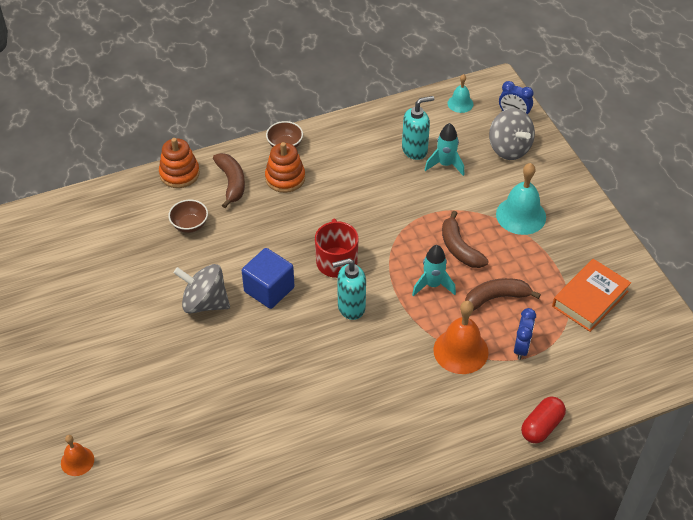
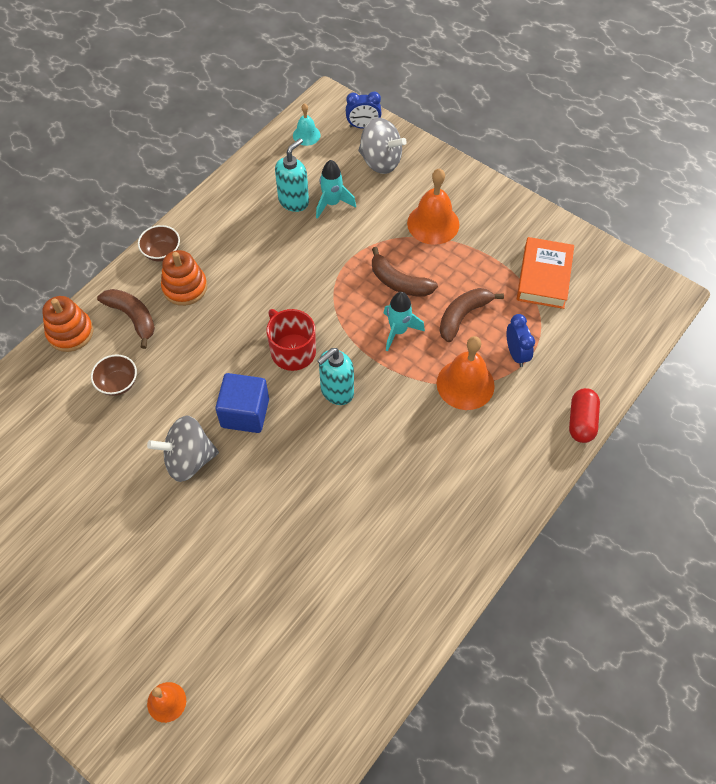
camera: 30 degrees left, 10 degrees up
(521, 215) = (433, 223): turquoise bell -> orange bell

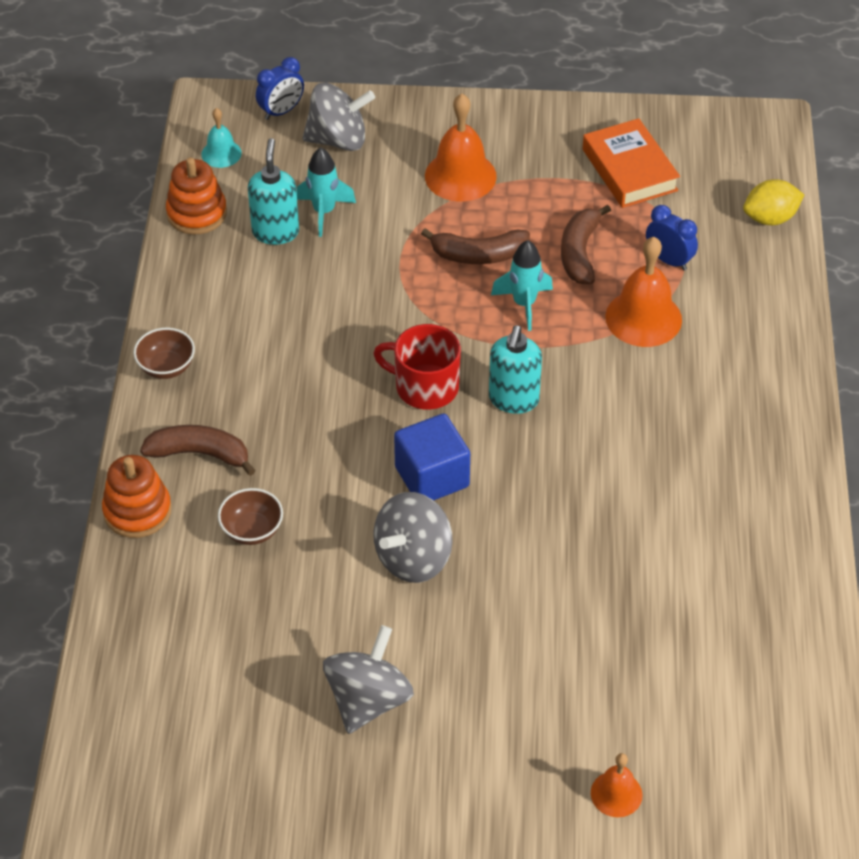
camera: 35 degrees left, 10 degrees down
(84, 535) = (368, 700): none -> grey spinning top
(185, 287) = (233, 389): orange stacking toy -> orange stacking toy (197, 213)
(581, 421) = (791, 289): red capsule -> none
(610, 362) = (770, 218): none -> yellow lemon

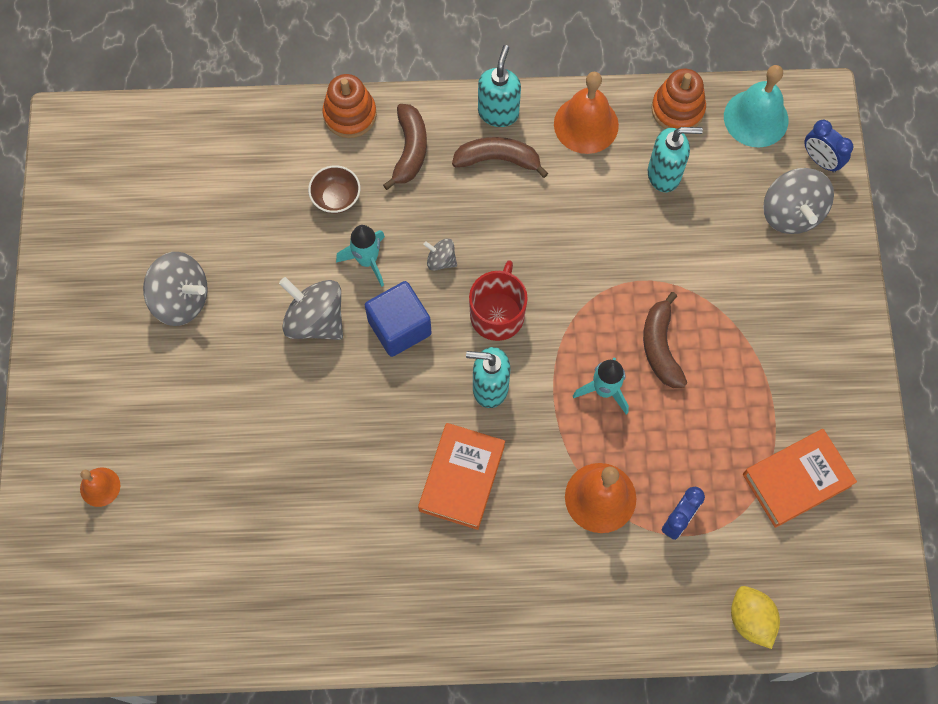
camera: 85 degrees right, 20 degrees up
(166, 367) = (498, 112): brown bowl -> turquoise soap dispenser
(221, 153) = (756, 118): turquoise bell -> turquoise bell, size x1.77
(324, 212) = (695, 211): turquoise rocket -> turquoise rocket (367, 261)
(351, 433) = (441, 260): none -> grey spinning top
(460, 176) = (761, 323): orange bell -> orange bell (586, 124)
(580, 253) = (676, 437): brown banana -> brown banana (498, 159)
(618, 431) = (462, 478): none -> orange book

